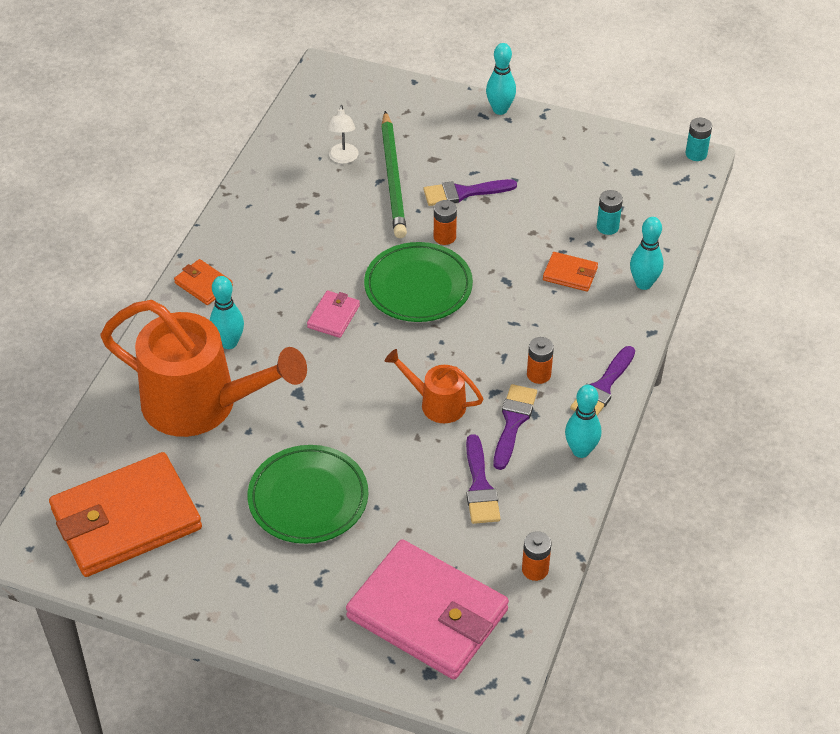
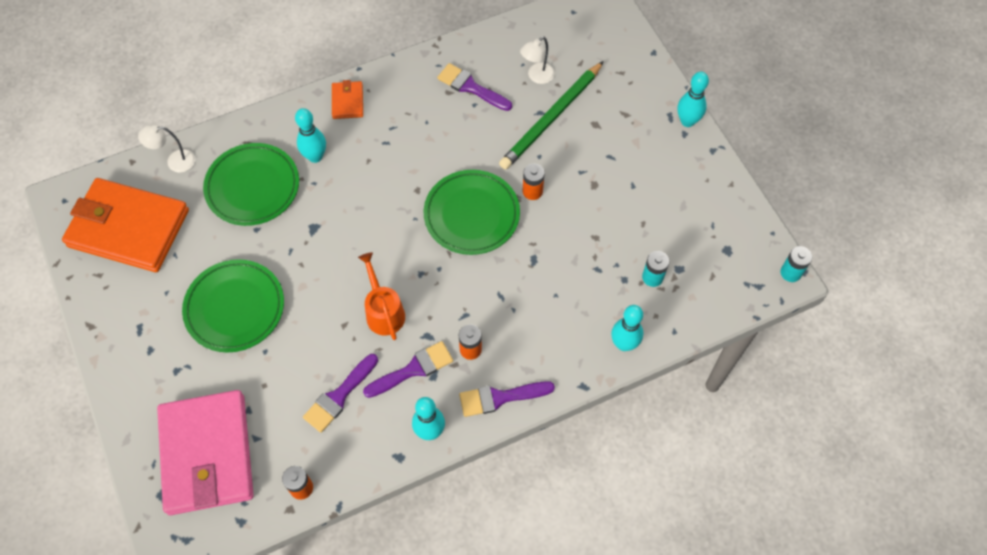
camera: 45 degrees right, 15 degrees up
(100, 439) = (175, 161): none -> white lamp
(202, 404) = (253, 187): orange watering can -> green plate
(333, 316) = (395, 191): pink wallet -> none
(463, 193) = (584, 167): purple brush -> purple brush (471, 87)
(570, 274) = (582, 292): orange wallet -> none

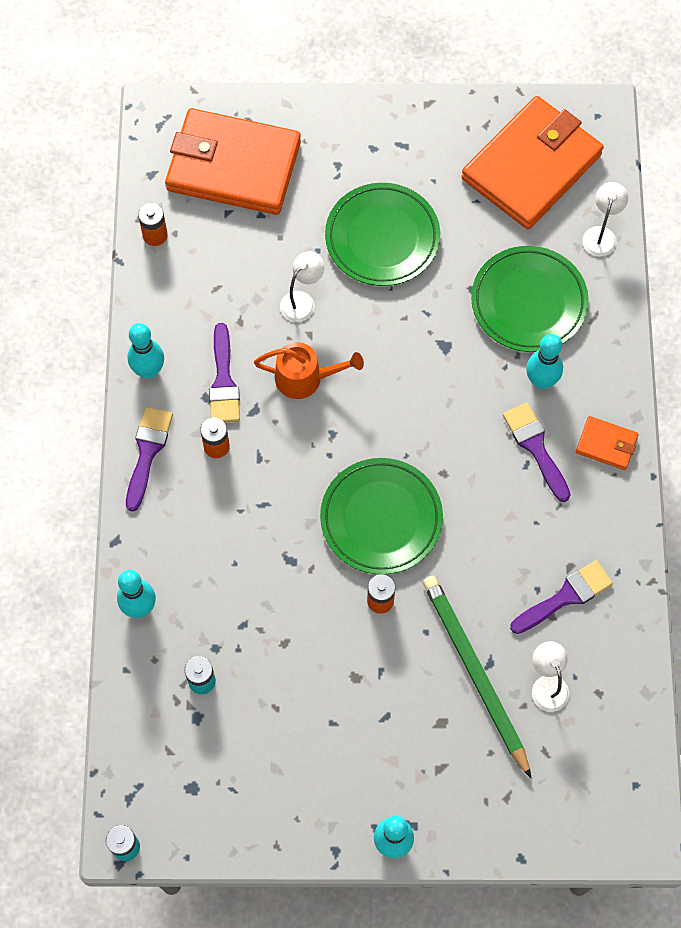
camera: 115 degrees right, 5 degrees up
(207, 454) = (234, 166): pink wallet -> orange wallet
(316, 342) = (302, 301): none -> white lamp
(339, 396) = (231, 301): purple brush -> purple brush (535, 447)

